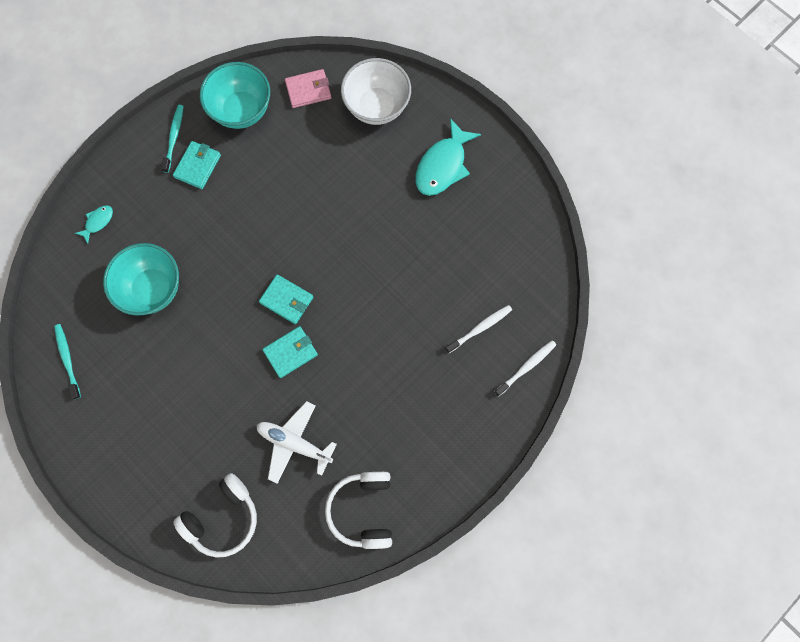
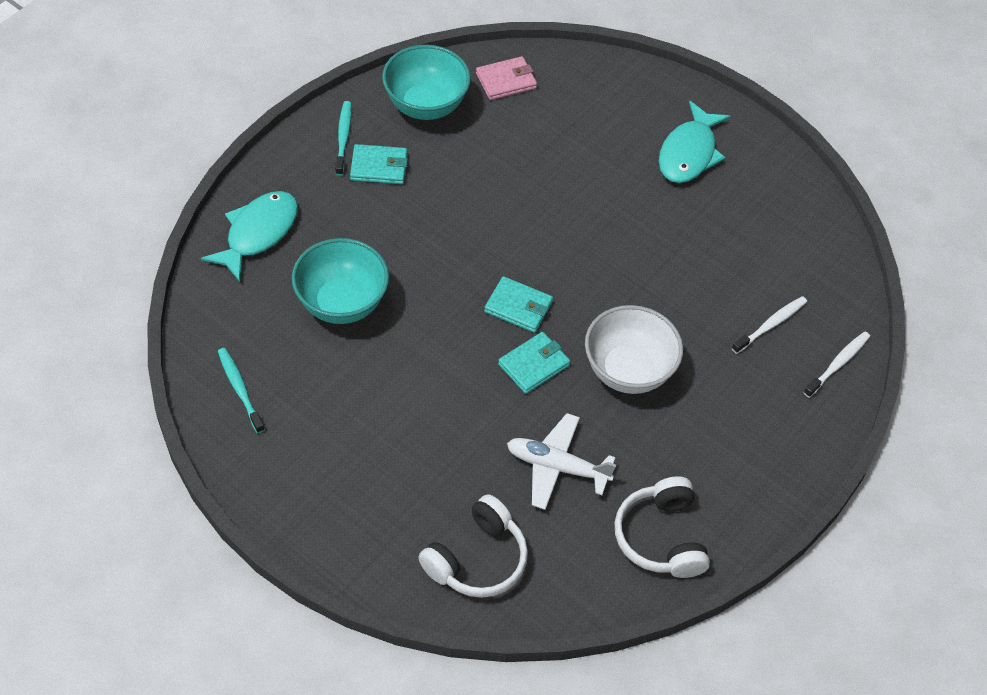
camera: 10 degrees left, 20 degrees down
(98, 222) = (258, 233): turquoise fish -> turquoise fish, size x2.05
(198, 166) = (379, 167): turquoise wallet -> turquoise wallet turned 75 degrees clockwise
(377, 107) = (595, 95): white bowl -> white bowl (628, 371)

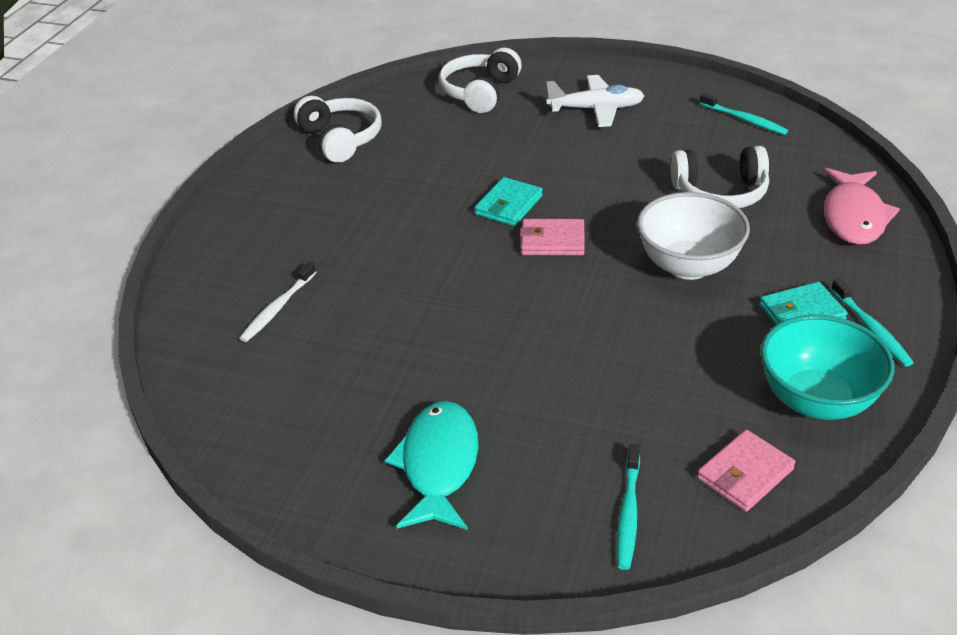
camera: 165 degrees right, 15 degrees down
(258, 233) = (854, 216): turquoise fish -> pink fish
(341, 303) = (720, 193): turquoise bowl -> white headphones
(518, 307) = (552, 241): turquoise wallet -> pink wallet
(557, 467) = (447, 151): white plane -> white plane (596, 109)
(588, 85) = (628, 512): none -> turquoise toothbrush
(628, 371) = (416, 227): white bowl -> white bowl (688, 266)
(837, 364) = (196, 296): white toothbrush -> none

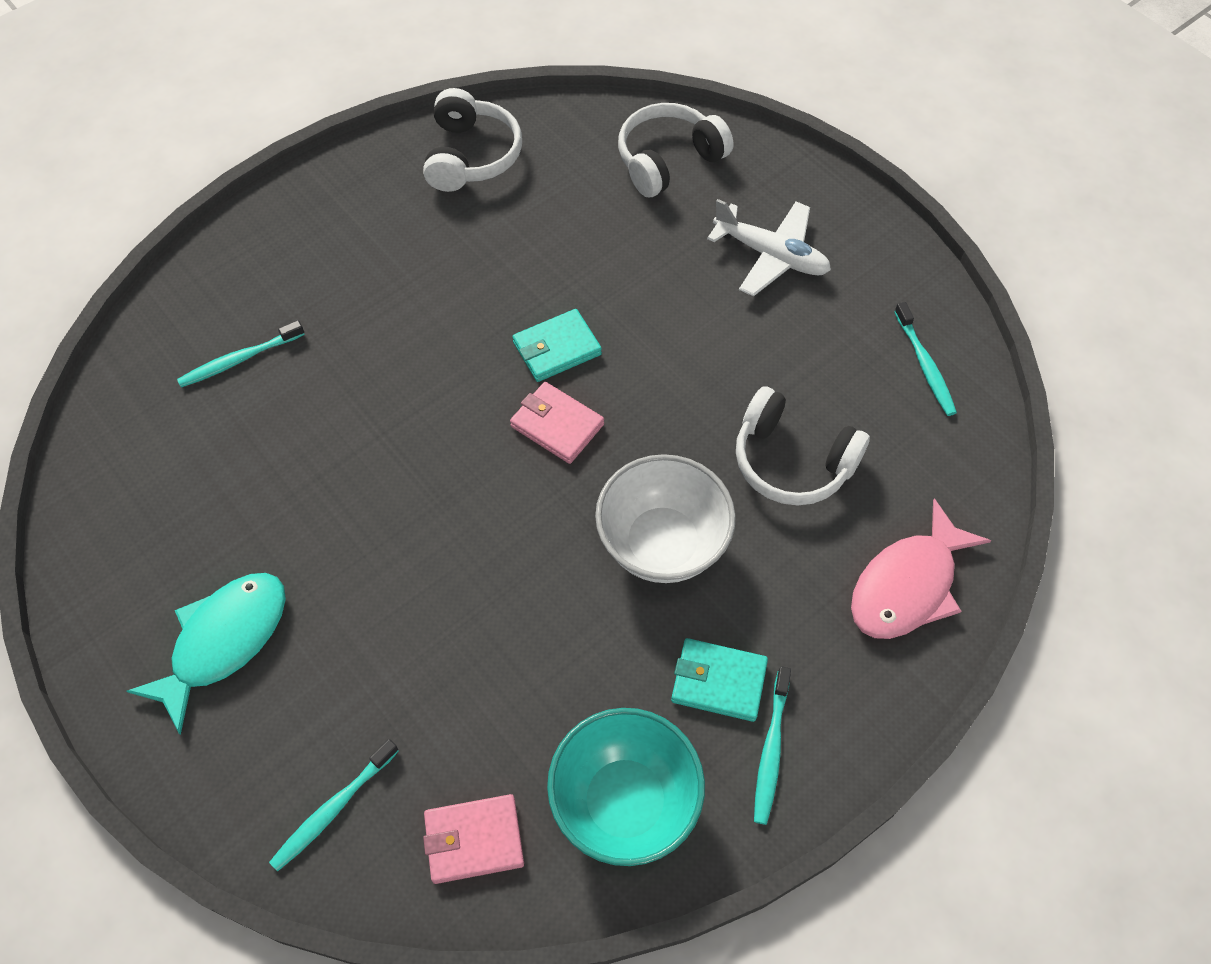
camera: 30 degrees right, 20 degrees up
(278, 308) = (240, 359): white toothbrush -> turquoise toothbrush

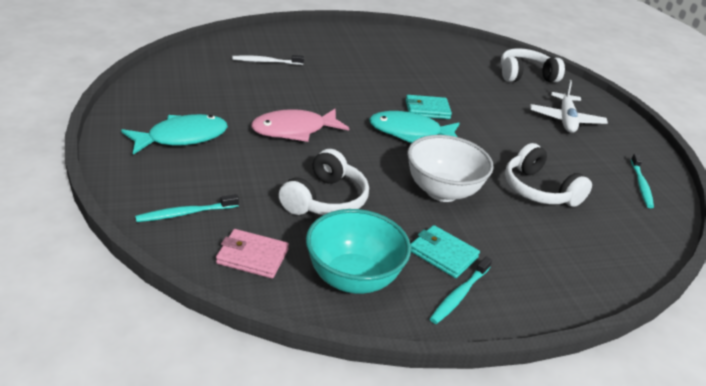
camera: 20 degrees right, 25 degrees down
(240, 359) = (266, 62): turquoise toothbrush -> white toothbrush
(471, 156) = (424, 44): white headphones -> white headphones (325, 199)
(557, 425) = (410, 132): pink wallet -> turquoise fish
(770, 255) = (566, 120): white plane -> white plane turned 45 degrees clockwise
(908, 585) = (588, 263): pink fish -> pink fish (294, 130)

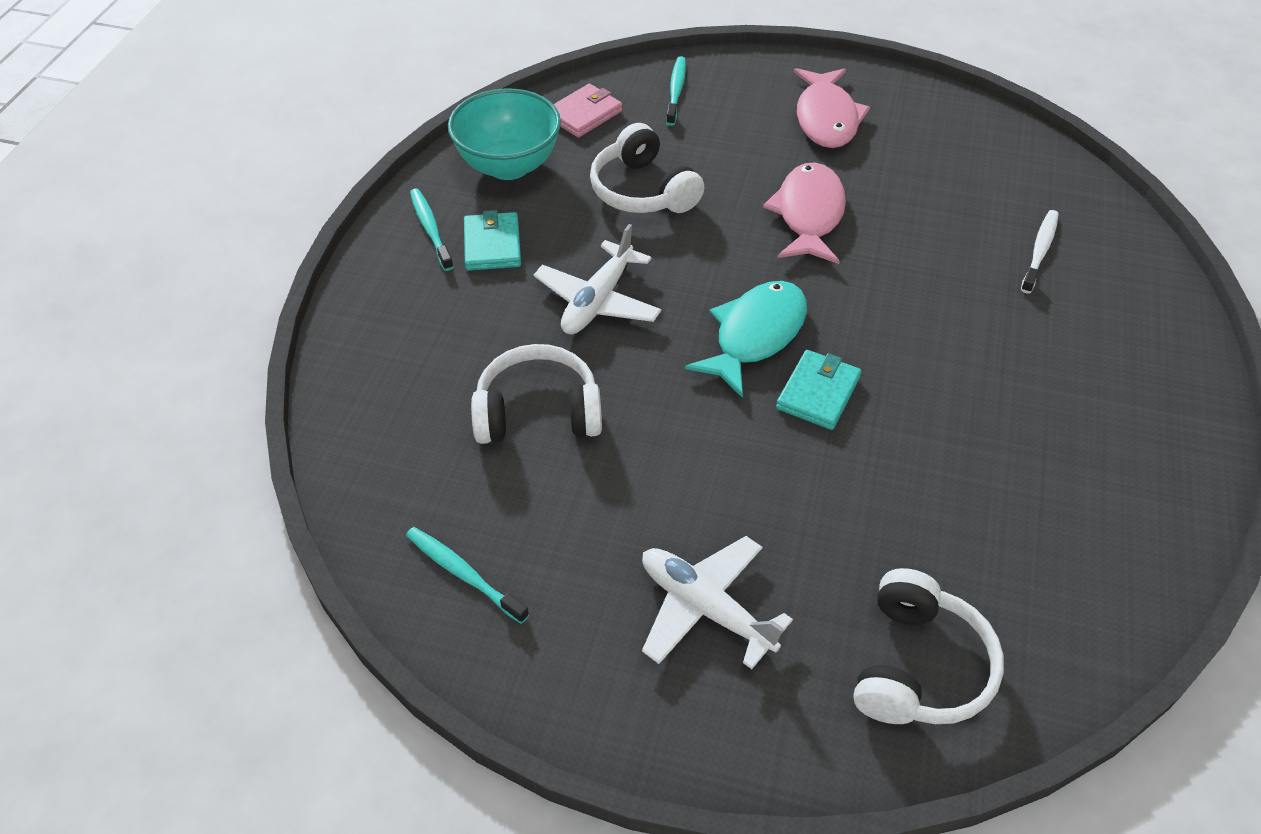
camera: 125 degrees right, 15 degrees up
(182, 137) = (826, 118): turquoise fish -> pink fish
(442, 191) = (598, 301): white bowl -> white plane
(443, 254) = (492, 245): turquoise wallet -> turquoise wallet turned 75 degrees counterclockwise

